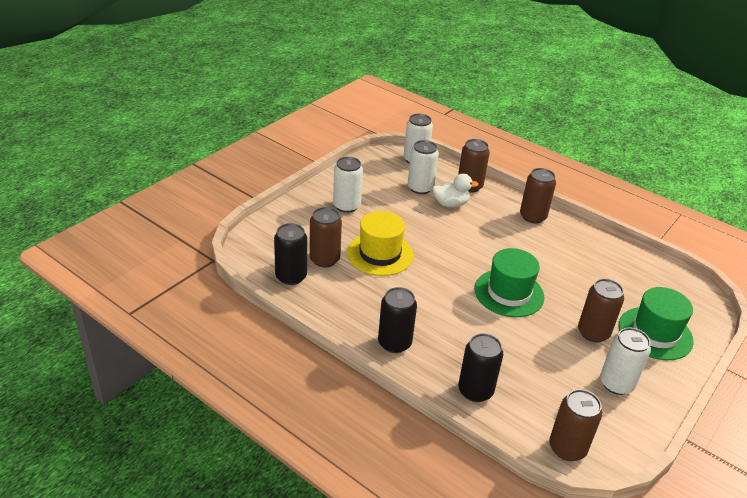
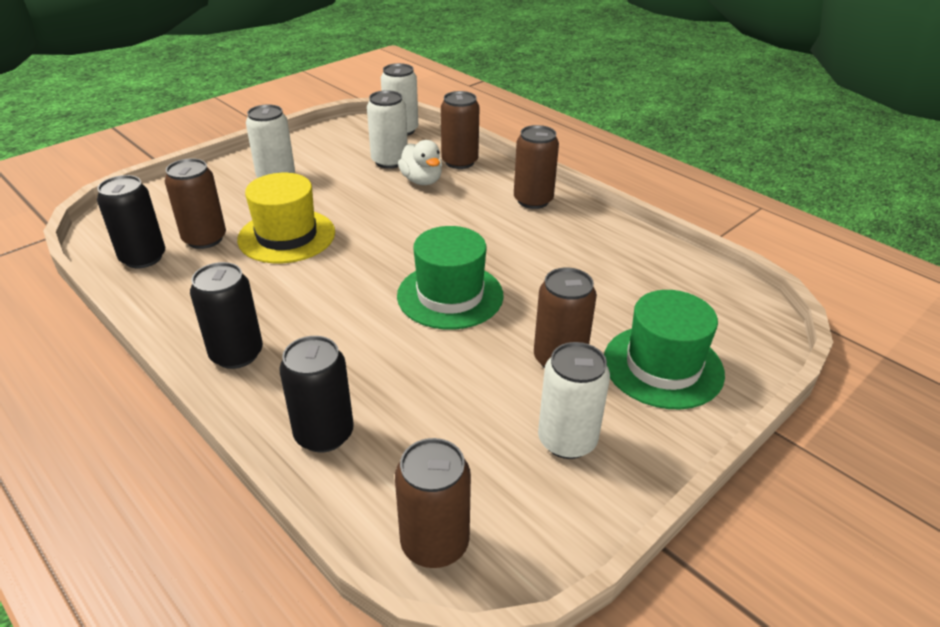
camera: 10 degrees right, 0 degrees up
(450, 204) = (422, 181): white duck -> white duck turned 60 degrees clockwise

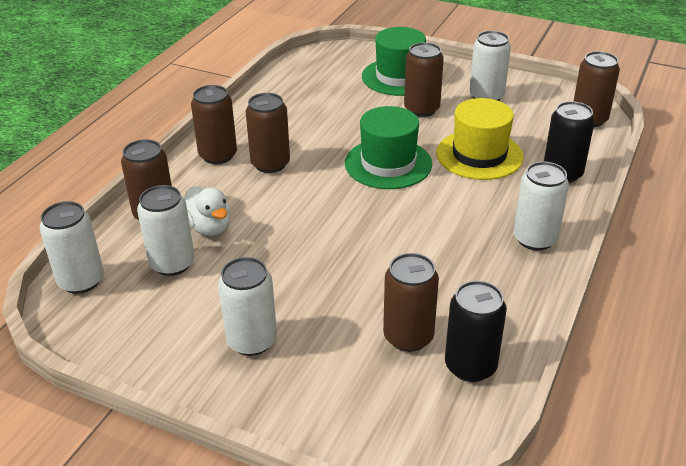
camera: 110 degrees left, 0 degrees up
(237, 354) = (535, 239): black can -> white can
(286, 236) = (365, 280): yellow hat -> yellow hat (479, 155)
(422, 181) = (209, 228): white duck -> white duck turned 105 degrees clockwise
(499, 224) = (270, 164): none -> brown can

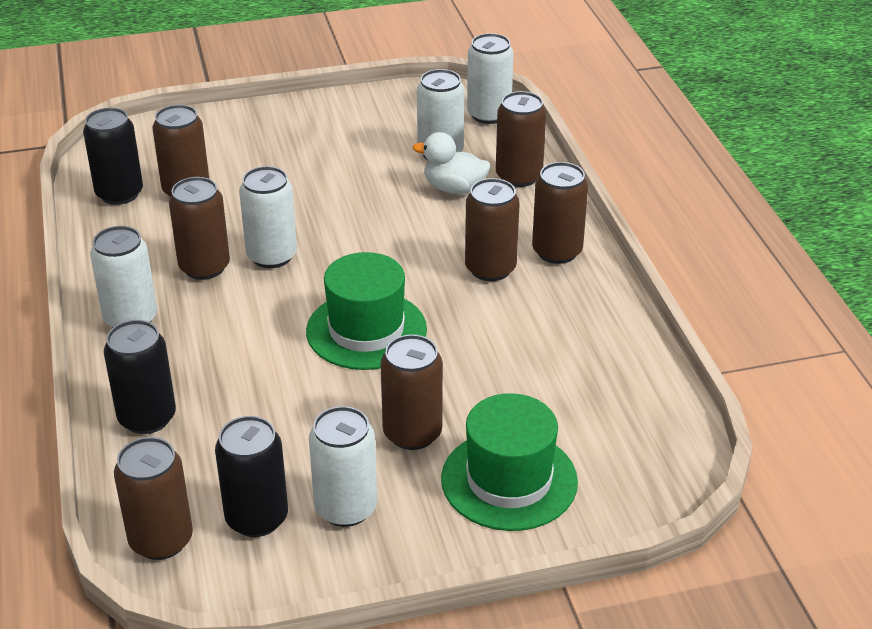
camera: 140 degrees right, 0 degrees up
(252, 341) = (305, 139): white can -> white can (272, 256)
(452, 254) = (204, 267): none -> brown can
(479, 155) = (271, 395): yellow hat -> none
(533, 109) = (257, 518): none -> black can

